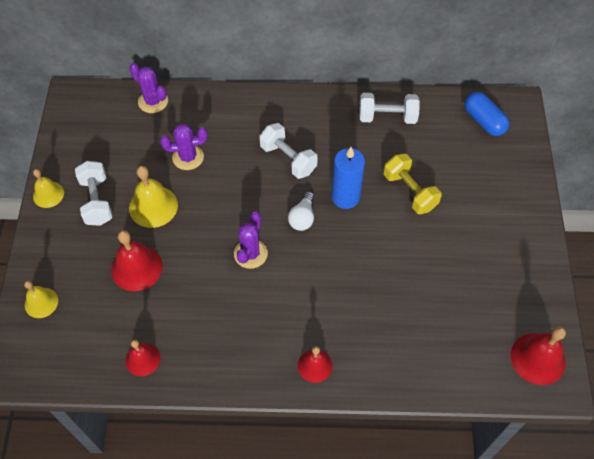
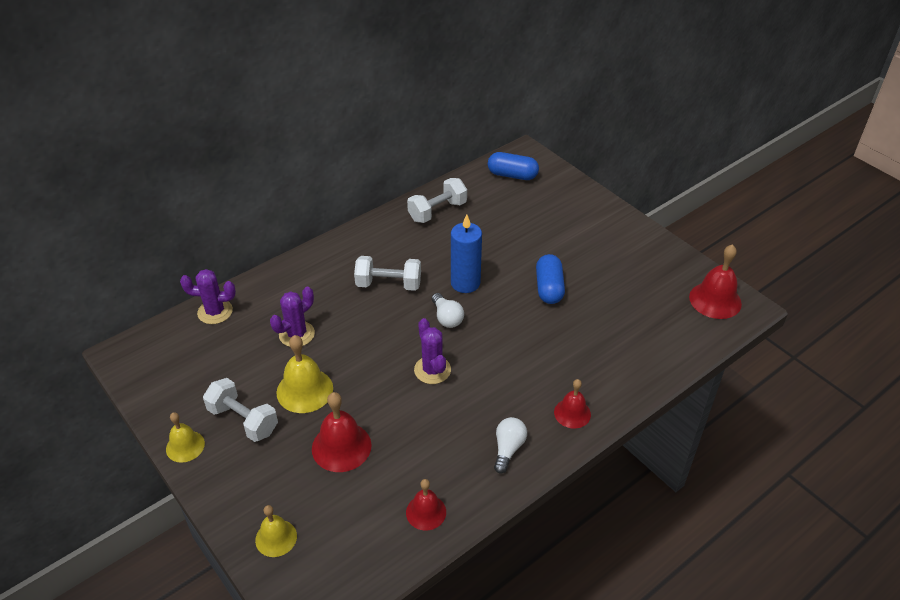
camera: 40 degrees left, 15 degrees down
(241, 357) = (508, 449): none -> white light bulb
(406, 247) = (549, 288): none -> blue capsule
(410, 191) = (510, 250): yellow dumbbell -> none

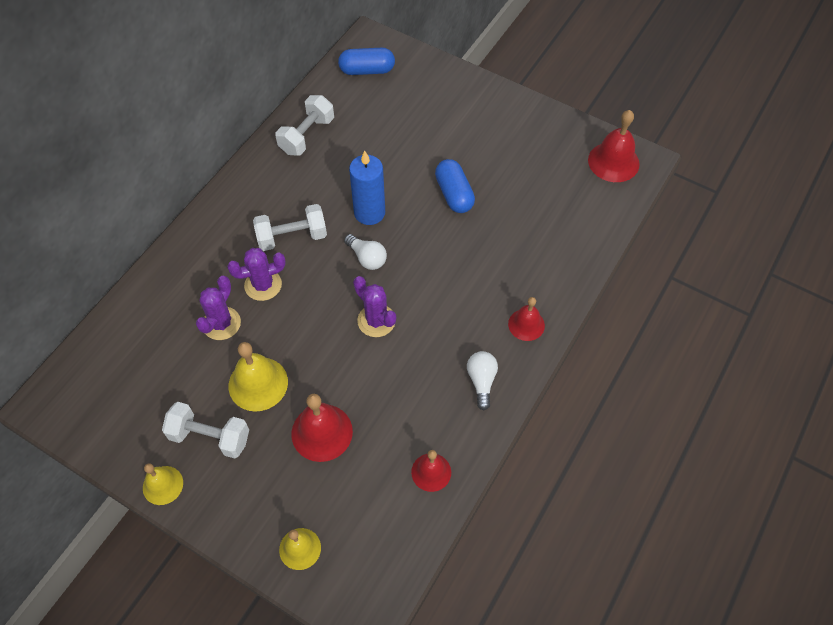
camera: 20 degrees left, 15 degrees up
(215, 312) = (121, 324): purple cactus -> purple cactus (263, 285)

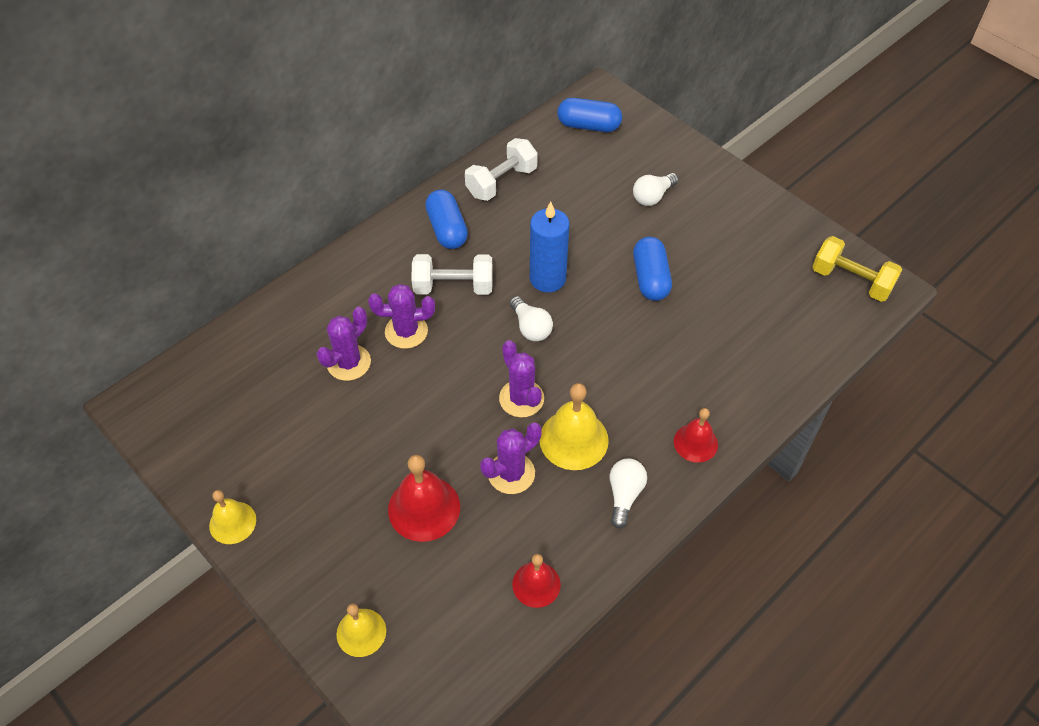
camera: 15 degrees right, 5 degrees down
(210, 437) = (299, 482): white dumbbell -> none
(258, 383) = (369, 437): yellow bell -> yellow bell (573, 439)
(272, 187) = (447, 229): none -> blue capsule
(385, 385) = (511, 473): none -> purple cactus
(437, 122) = (652, 196): none -> white light bulb
(613, 162) = (851, 281): red bell -> yellow dumbbell

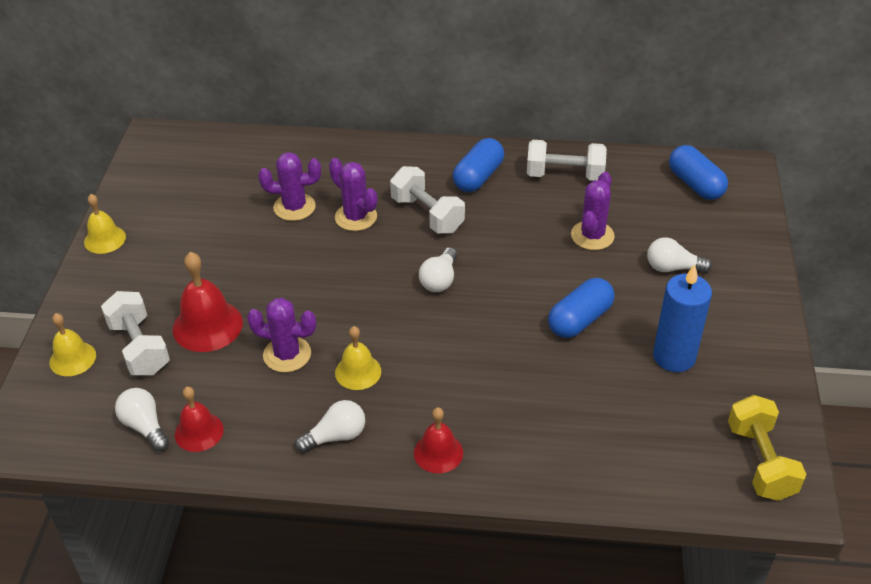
camera: 50 degrees right, 10 degrees down
(399, 573) = (139, 347): none -> white dumbbell
(494, 620) = (145, 426): none -> white light bulb
(521, 398) = (364, 317): purple cactus -> purple cactus (592, 236)
(547, 279) = (500, 259): blue candle -> blue candle (674, 357)
(573, 439) = (358, 372): yellow bell -> yellow bell, size x0.64

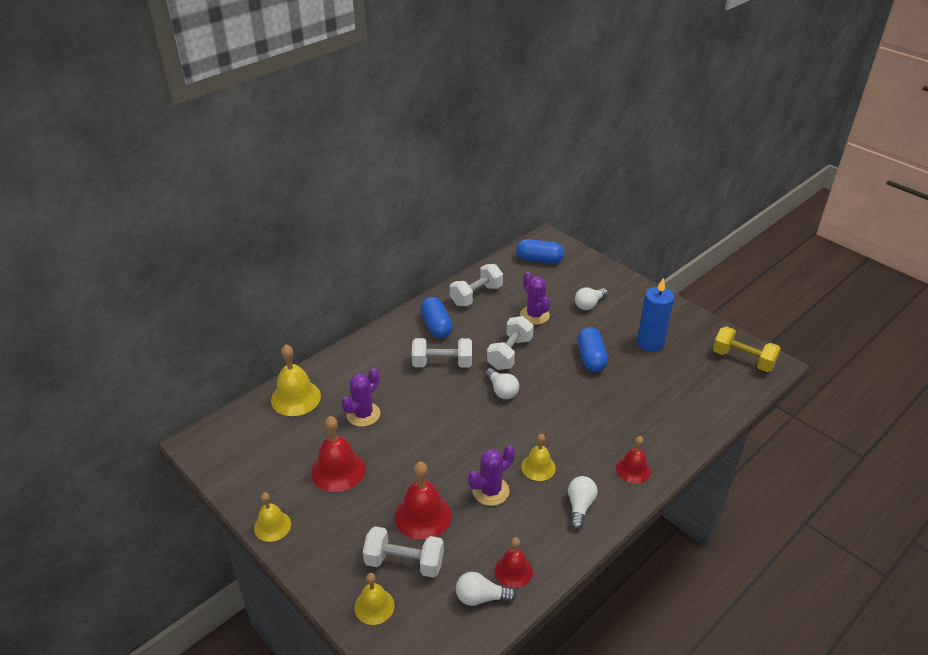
camera: 50 degrees left, 5 degrees down
(207, 236) = (338, 470): none -> red bell
(268, 154) = (296, 398): none -> yellow bell
(356, 217) = (407, 393): purple cactus -> none
(504, 253) = (510, 353): none -> white dumbbell

